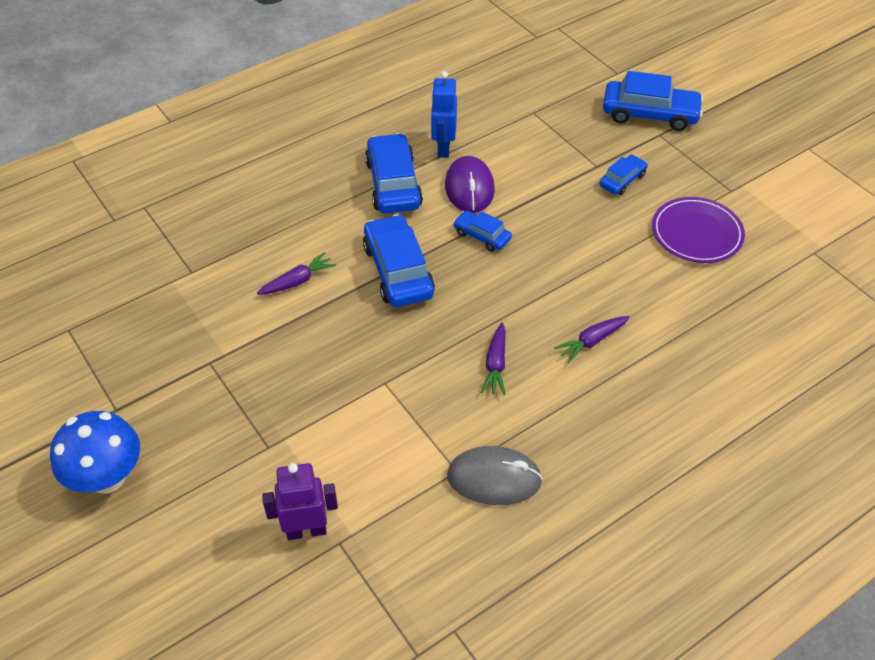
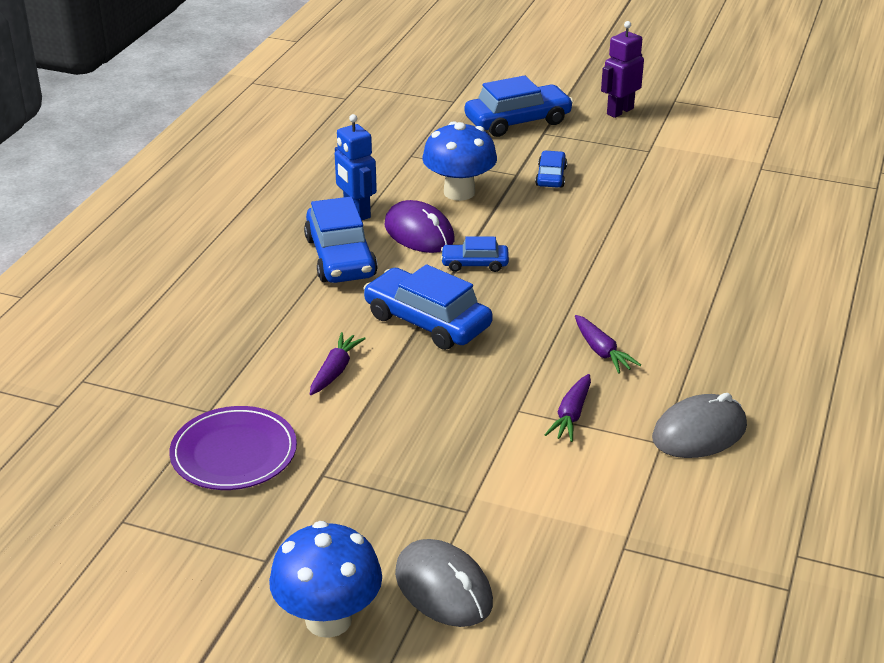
camera: 35 degrees left, 15 degrees down
(194, 499) = (443, 588): none -> grey mouse
(306, 530) = (582, 554): purple robot -> purple robot (619, 111)
(393, 184) = (340, 257): blue car -> blue car turned 150 degrees counterclockwise
(535, 163) = (459, 192): none -> blue mushroom
(591, 341) = (662, 299): purple carrot -> purple carrot (571, 415)
(696, 233) = (656, 190): purple plate -> purple plate (234, 453)

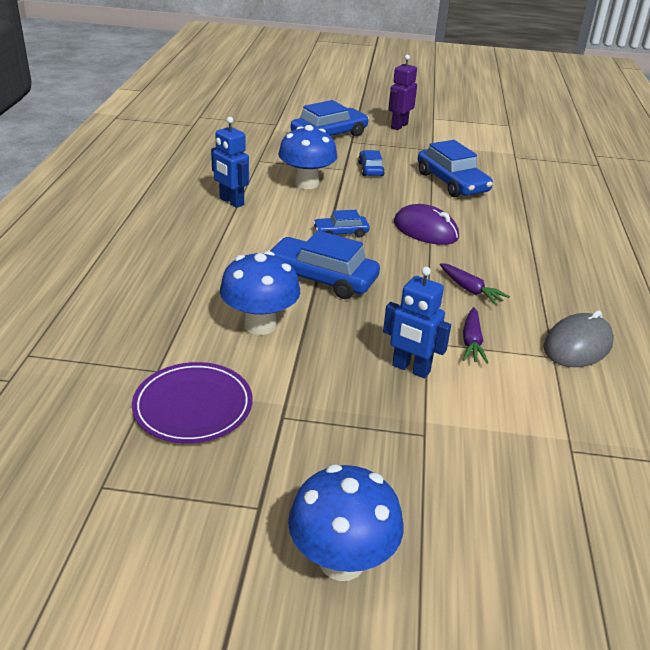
camera: 15 degrees left, 0 degrees up
(335, 371) = (260, 324): purple carrot -> blue mushroom
(340, 257) = (230, 235): blue car -> blue car (452, 182)
(419, 233) = (287, 213): purple mouse -> purple mouse (425, 230)
(443, 588) = (436, 511): grey mouse -> none
(484, 439) = (410, 369): none -> blue robot

